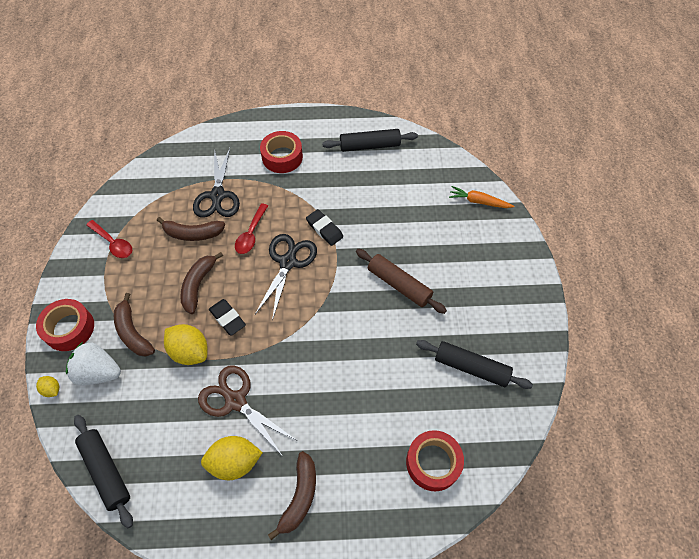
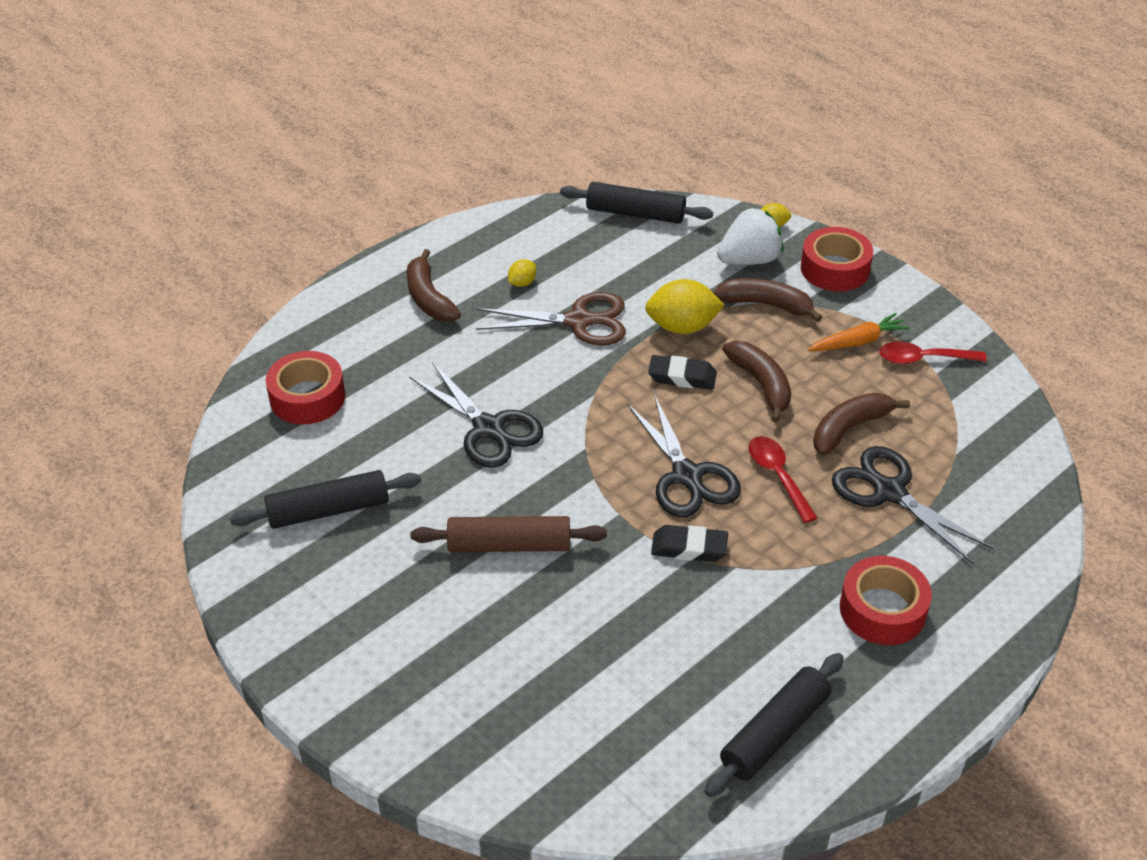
camera: 140 degrees right, 15 degrees down
(234, 462) = (522, 283): yellow lemon -> yellow lemon, size x0.50
(352, 360) = (488, 428): none -> black scissors
(478, 201) = (494, 758): orange carrot -> orange carrot (857, 341)

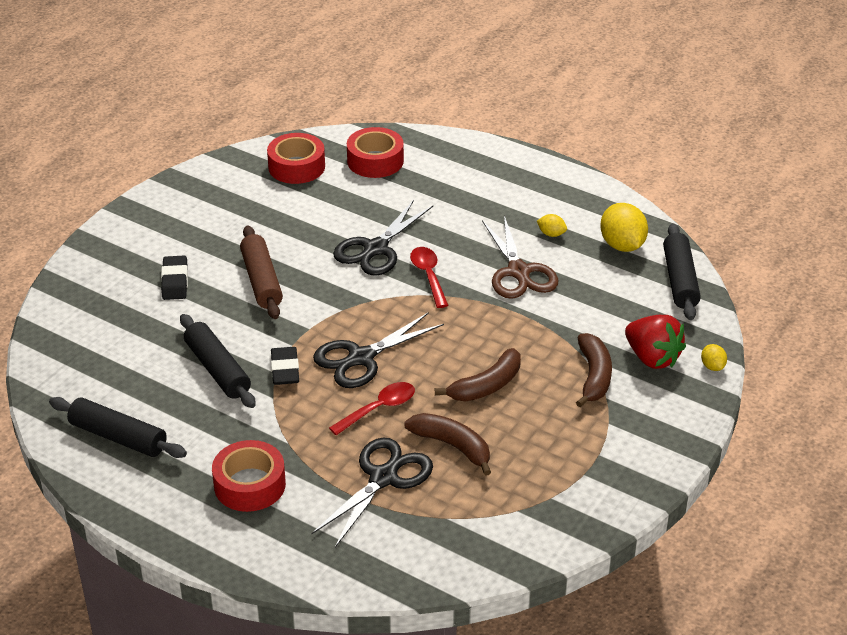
camera: 75 degrees right, 5 degrees down
(328, 510) = (270, 195): black rolling pin -> black rolling pin (217, 369)
(429, 298) = (509, 191): brown banana -> none
(682, 327) = (539, 330): yellow lemon -> yellow lemon (622, 245)
(682, 377) = (476, 339): black eraser -> black eraser (175, 281)
(749, 260) = (652, 358): white strawberry -> red strawberry
(835, 269) = (669, 415): red tape -> red tape (296, 167)
(857, 341) = (570, 440): orange carrot -> none
(923, 359) = (566, 486): red spoon -> red spoon (428, 276)

